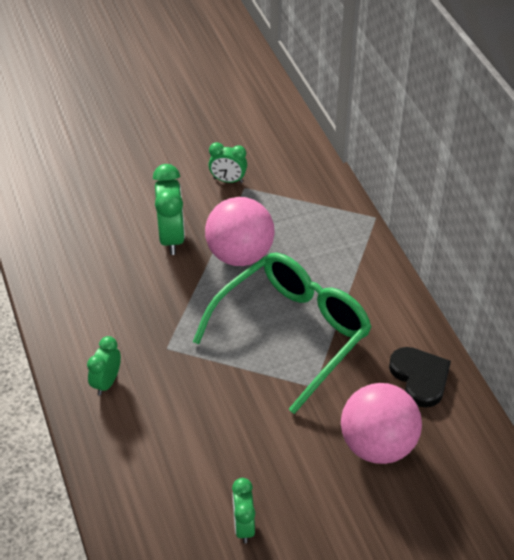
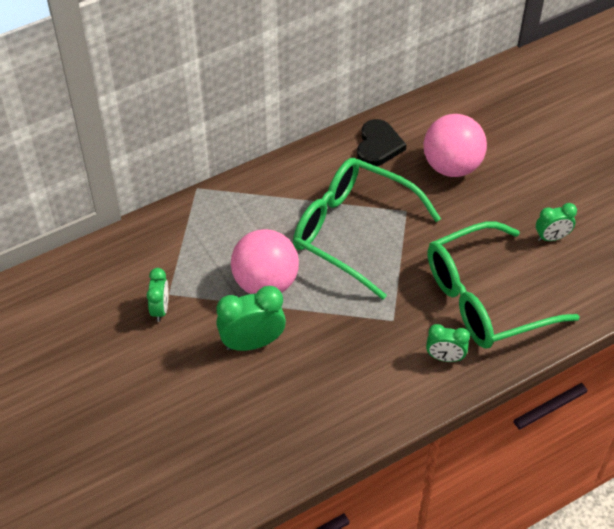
camera: 100 degrees left, 5 degrees up
(170, 434) = (484, 299): none -> green glasses
(420, 377) = (378, 146): black heart -> black heart turned 135 degrees clockwise

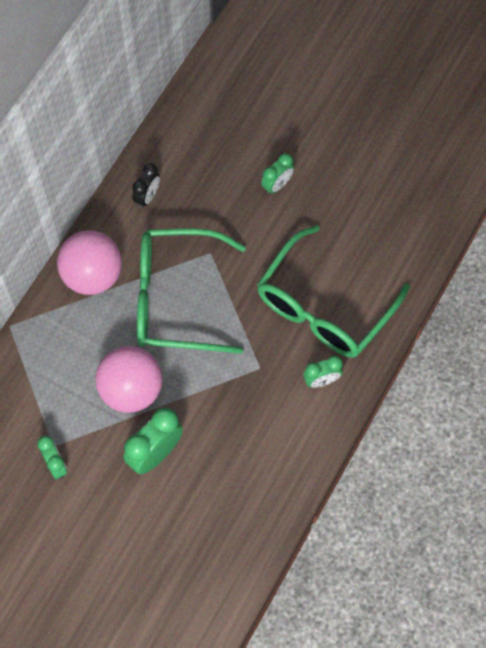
camera: 30 degrees left, 15 degrees up
(378, 146) = (147, 196): black heart -> black clock
(452, 166) = (224, 185): pink ball -> pink ball (92, 275)
(552, 237) = (347, 216): green clock -> green clock (277, 185)

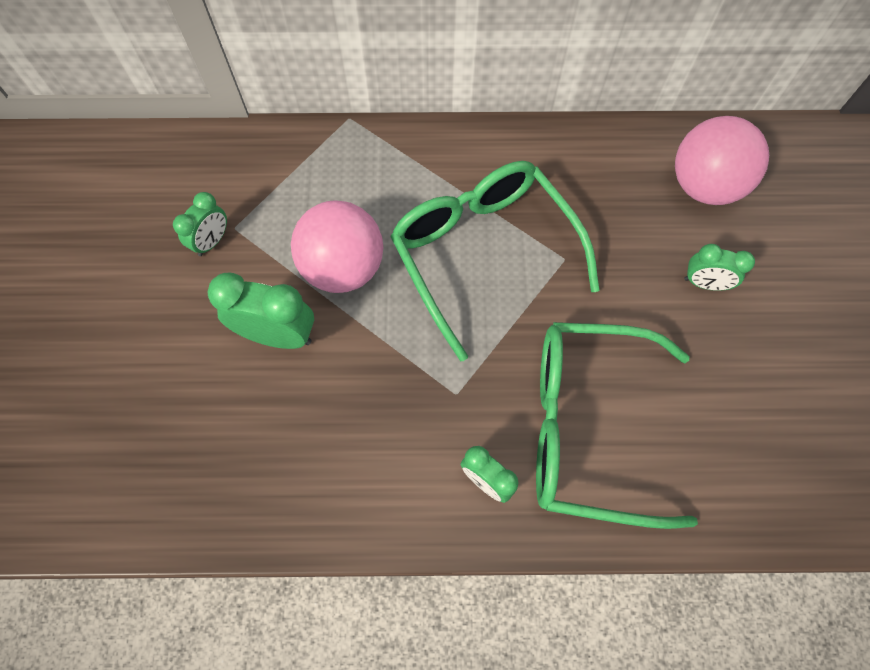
camera: 60 degrees right, 0 degrees up
(92, 275) = (455, 159): pink ball -> pink ball (704, 186)
(147, 196) = (584, 161): black clock -> none

